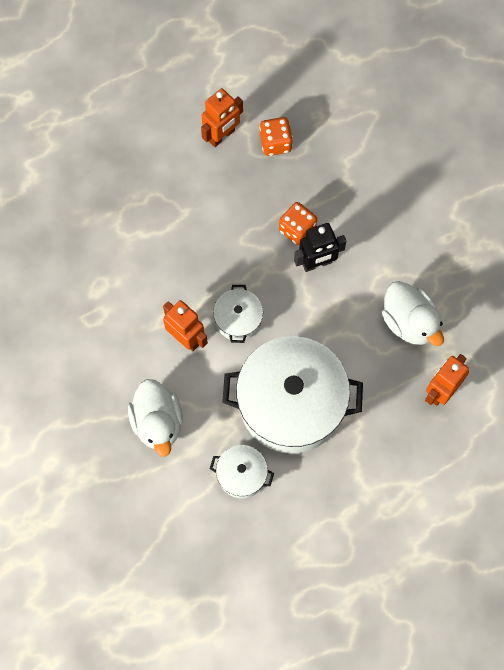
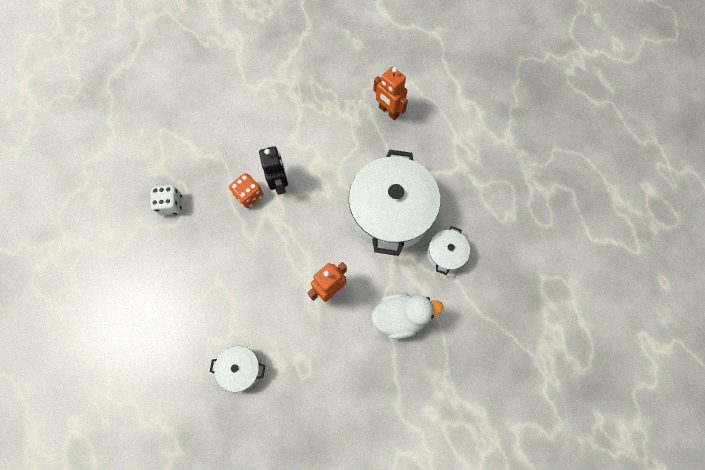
camera: 85 degrees left, 0 degrees up
(222, 136) = (155, 246): orange robot -> none
(238, 319) = (318, 246): white pot -> white pot (241, 368)
(275, 143) = (171, 205): orange dice -> white dice
(409, 322) = (334, 125): white duck -> none

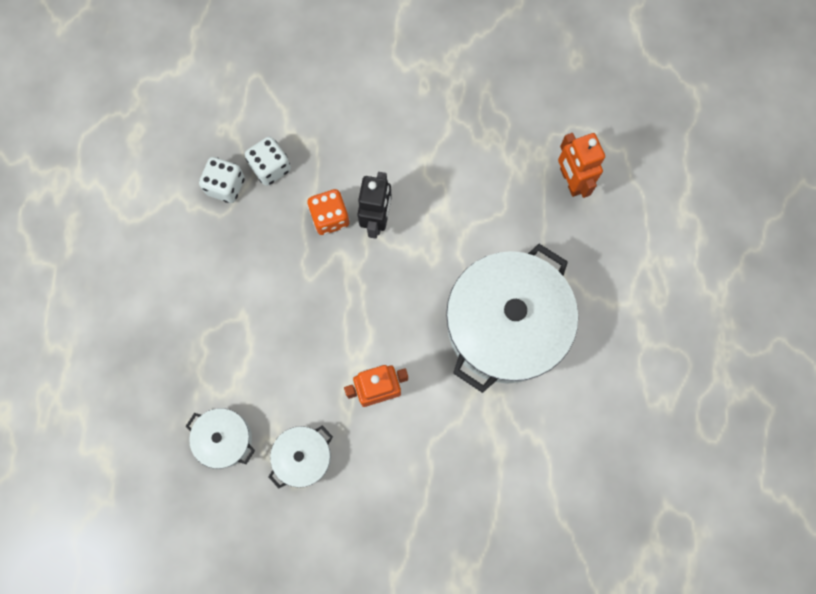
camera: 25 degrees right, 5 degrees up
(196, 181) = (270, 167): none -> white dice
(400, 317) = (451, 469): white duck -> none
(445, 254) = (551, 414): white pot -> white pot (303, 457)

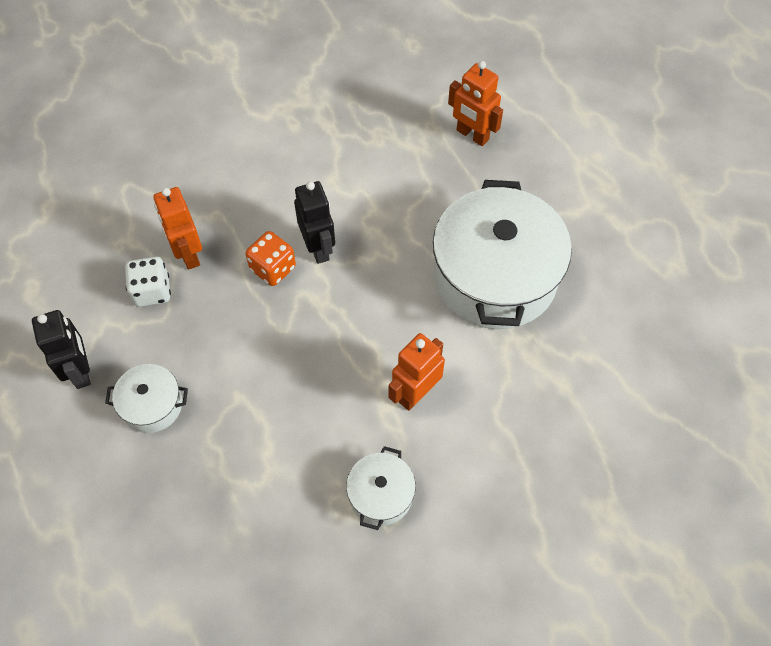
camera: 30 degrees left, 15 degrees down
(138, 226) = (80, 371): none -> black robot
(225, 439) = (290, 522): white pot -> white pot (152, 405)
(270, 167) = (188, 254): white dice -> orange robot

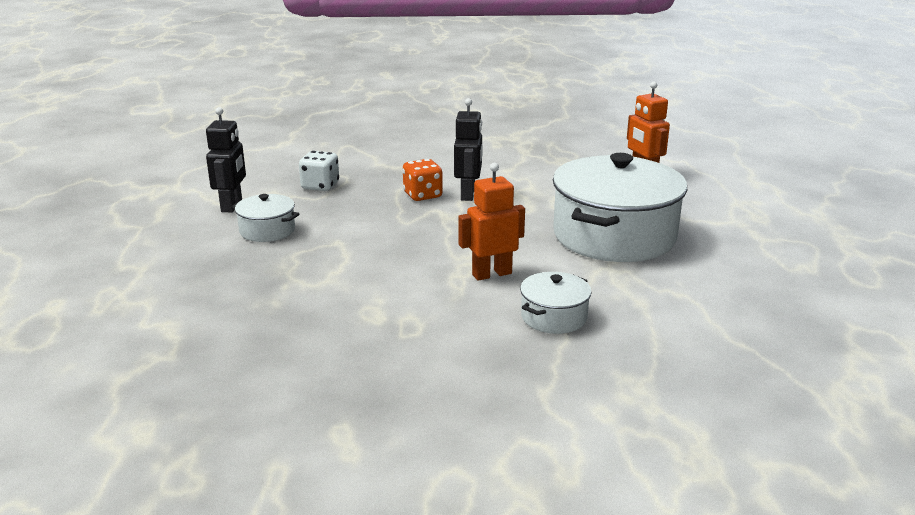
camera: 25 degrees right, 35 degrees down
(188, 254) = (363, 177): orange robot -> none
(381, 495) = (412, 316): white pot -> white pot (554, 317)

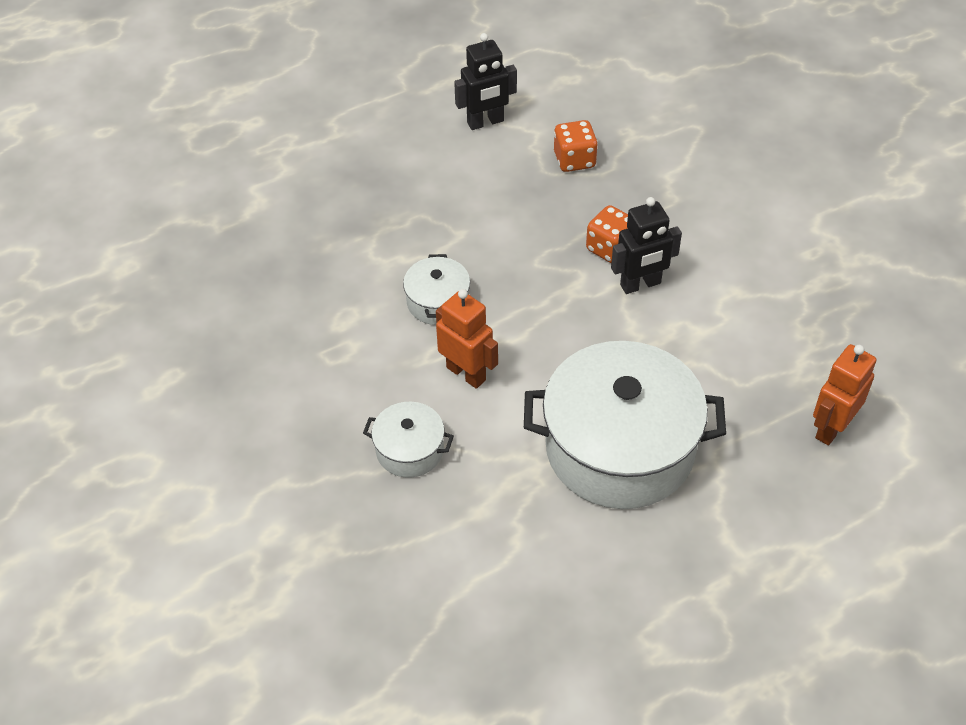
camera: 65 degrees right, 25 degrees up
(267, 230) = (451, 173): white pot -> white pot (438, 302)
(320, 186) = (574, 160): white dice -> orange dice

